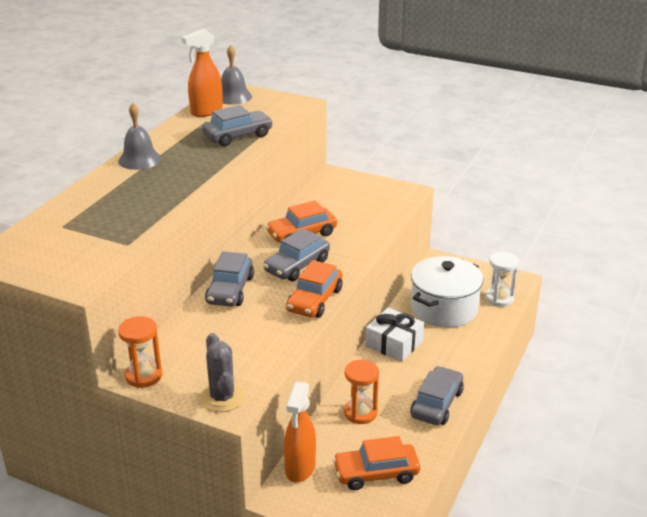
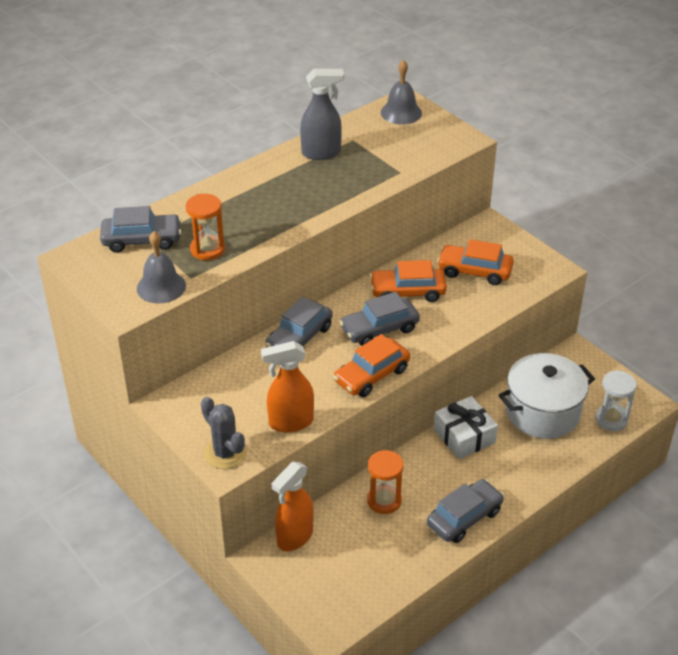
camera: 25 degrees right, 10 degrees up
(139, 159) = (259, 175): grey bell -> grey bell (161, 287)
(144, 376) = (171, 406): orange hourglass -> orange hourglass (207, 249)
(185, 134) = (321, 153): none -> grey spray bottle
(206, 112) = (361, 127): orange spray bottle -> orange spray bottle (290, 422)
(222, 398) = (225, 453): grey cactus -> grey cactus turned 45 degrees counterclockwise
(238, 136) = (372, 169): grey car -> grey car (142, 240)
(376, 473) = (360, 568): orange car -> orange car (474, 271)

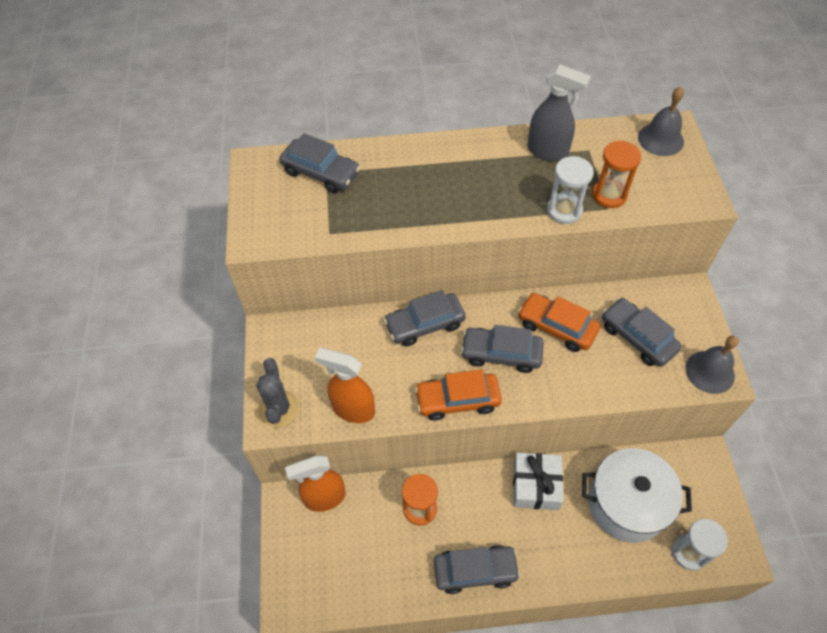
camera: 35 degrees right, 15 degrees up
(161, 287) = (298, 230): grey bell -> grey bell (710, 372)
(207, 249) = (366, 210): orange hourglass -> orange hourglass (609, 195)
(368, 186) = (564, 210): none -> white hourglass
(474, 271) = (637, 337): orange car -> grey car

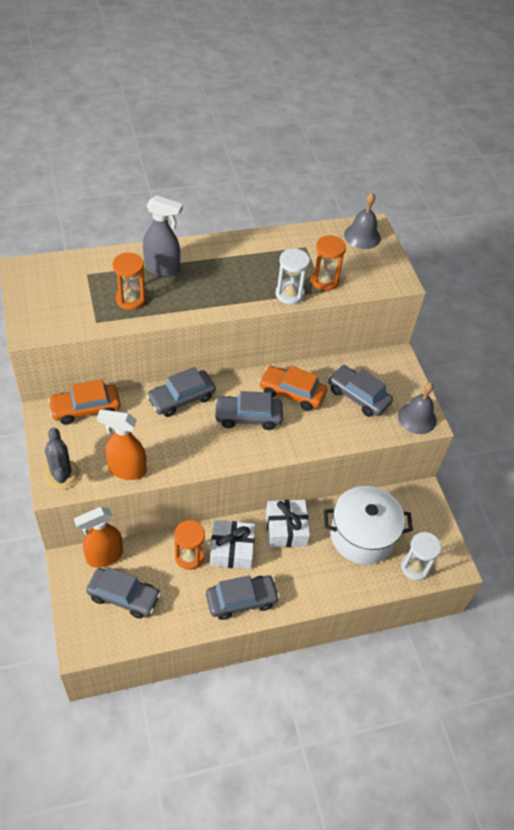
camera: 15 degrees left, 5 degrees down
(321, 173) = (82, 274): grey car -> grey car (124, 596)
(373, 207) = (131, 299): none -> orange hourglass
(457, 400) = (215, 455): orange car -> orange car (85, 409)
(469, 505) = (231, 550): none -> white gift
(548, 152) = (272, 249): grey spray bottle -> grey spray bottle (162, 269)

